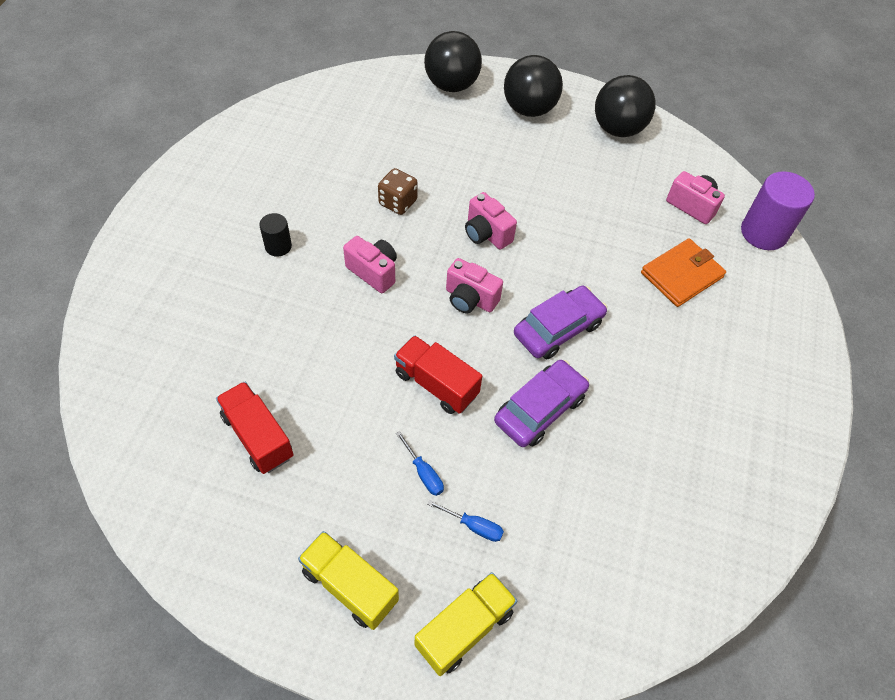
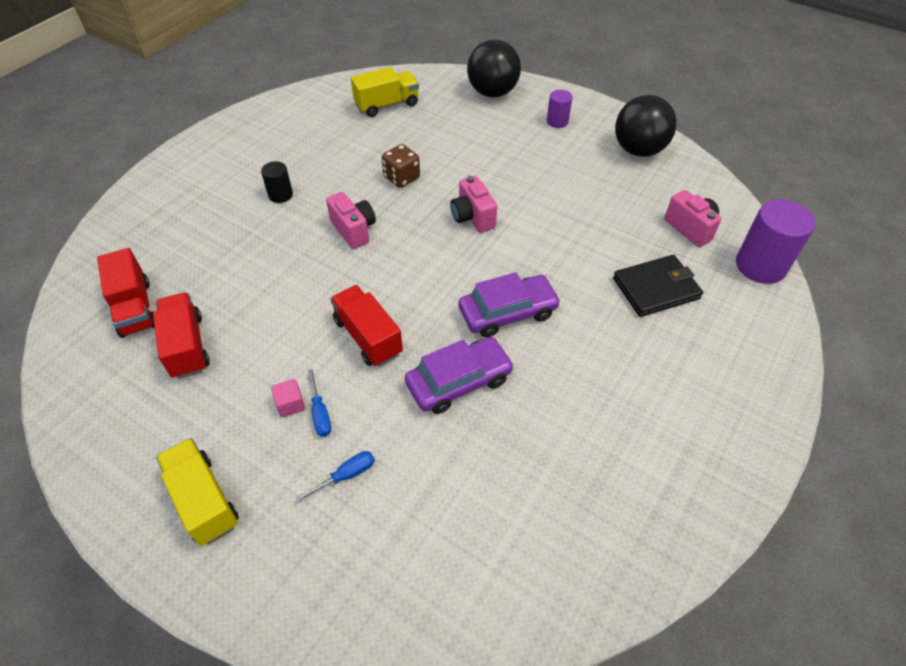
camera: 20 degrees right, 5 degrees down
(181, 408) = (135, 308): none -> red truck
(391, 471) = (290, 404): none -> pink cube
(464, 628) = (293, 572): yellow truck -> yellow truck (387, 105)
(470, 299) = (433, 269): pink camera -> none
(474, 526) = (346, 475): blue screwdriver -> blue screwdriver turned 75 degrees counterclockwise
(529, 109) = (557, 121): black ball -> purple cylinder
(681, 275) = (656, 288): orange wallet -> black wallet

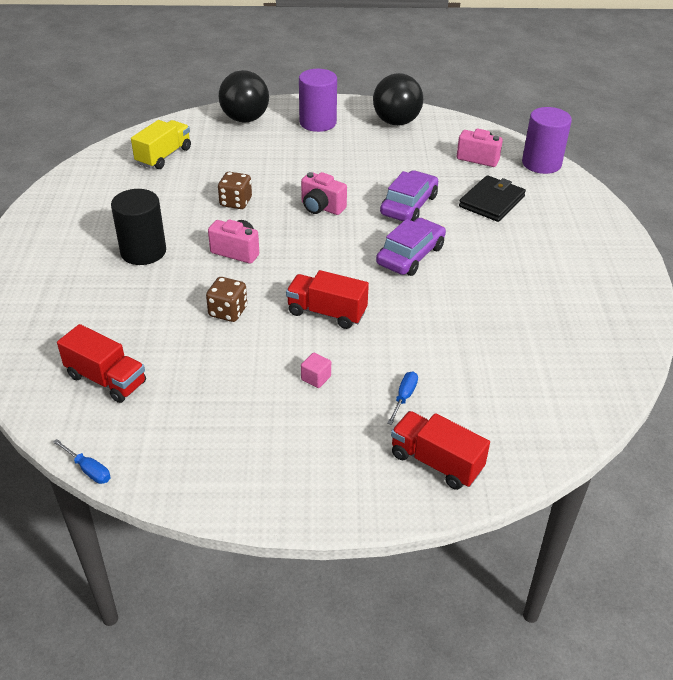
camera: 35 degrees left, 10 degrees down
(187, 346) = (186, 383): red truck -> red truck (436, 462)
(204, 500) = (318, 463): yellow truck -> none
(280, 195) = (143, 252): black cylinder -> black cylinder, size x1.86
(287, 290) = (228, 312): none -> brown dice
(320, 414) = (344, 373): blue screwdriver -> blue screwdriver (88, 470)
(459, 382) = (421, 309): purple car -> purple car (409, 205)
(557, 121) = (318, 123): purple cylinder -> purple cylinder, size x1.86

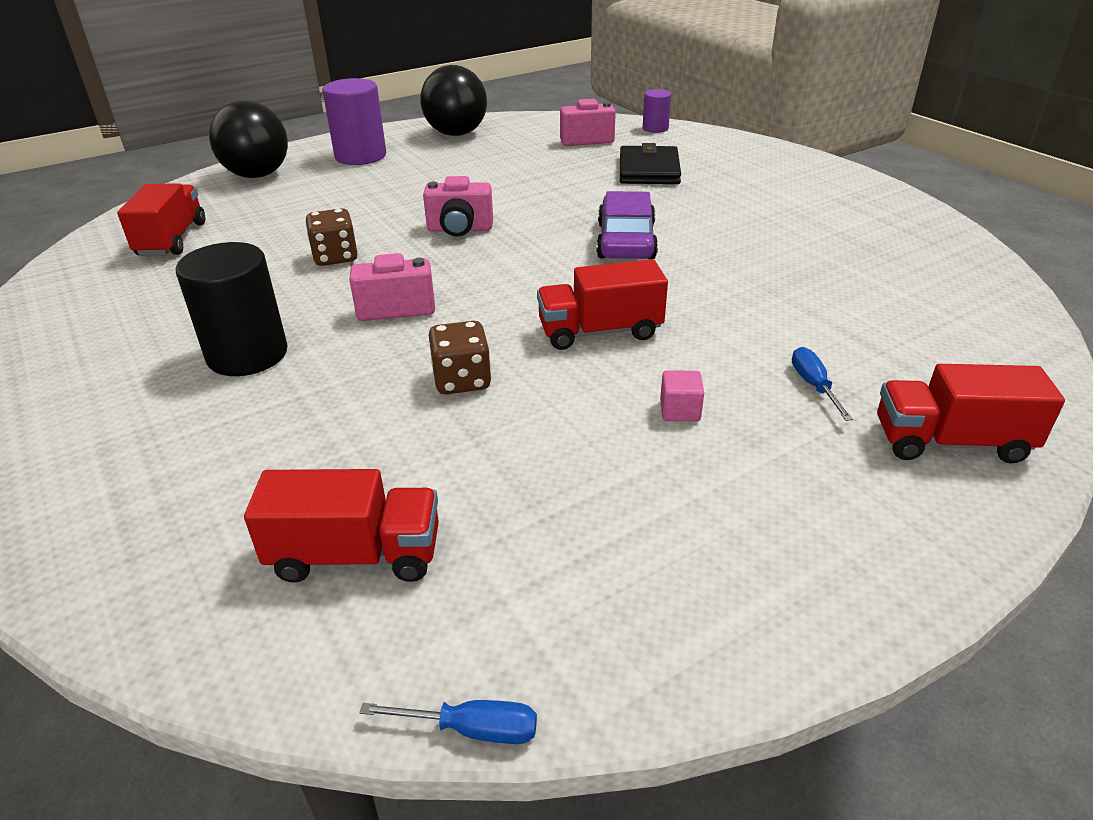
camera: 30 degrees left, 5 degrees down
(164, 156) = (172, 239): yellow truck -> red truck
(409, 205) = (563, 198): purple car -> none
(541, 163) = (655, 128): purple cylinder -> purple cylinder, size x0.54

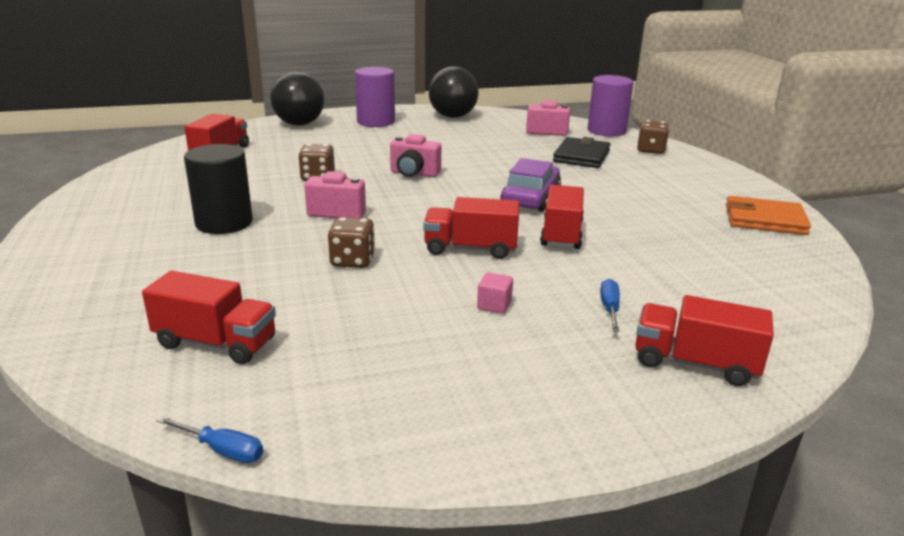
camera: 15 degrees right, 10 degrees down
(655, 128) = (606, 131): purple cylinder -> purple cylinder, size x1.86
(694, 288) = (561, 234): none -> red truck
(722, 149) = (650, 150): none -> brown dice
(902, 226) = (764, 220): none -> orange wallet

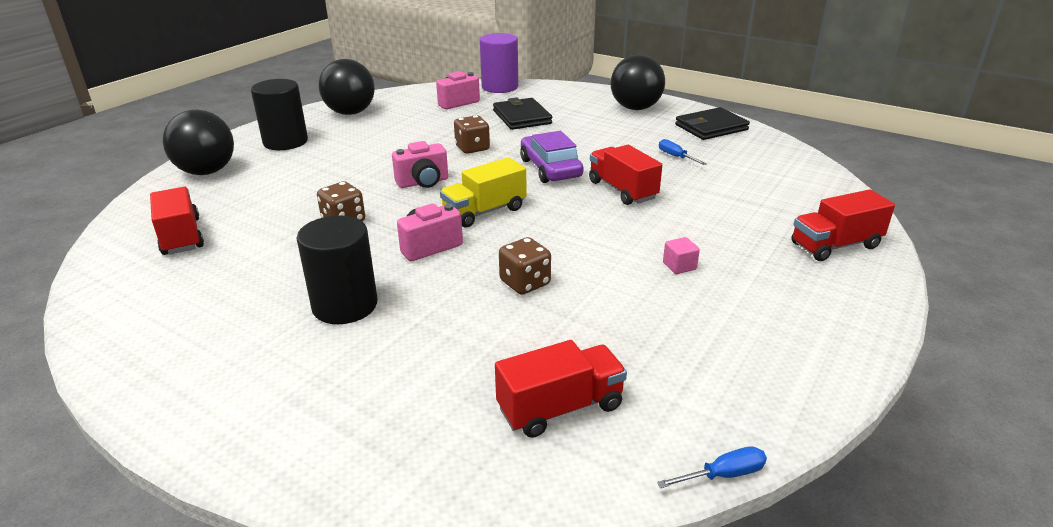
camera: 40 degrees left, 5 degrees up
(376, 122) = (285, 142): purple cylinder -> black cylinder
(419, 206) = (484, 211): none -> yellow truck
(470, 249) = (587, 230): red truck -> none
(609, 308) = (741, 232): blue screwdriver -> blue screwdriver (676, 157)
(650, 150) = (559, 95): brown dice -> brown dice (472, 148)
(709, 181) = (635, 108): none -> black ball
(764, 220) = (711, 127): orange wallet -> black wallet

